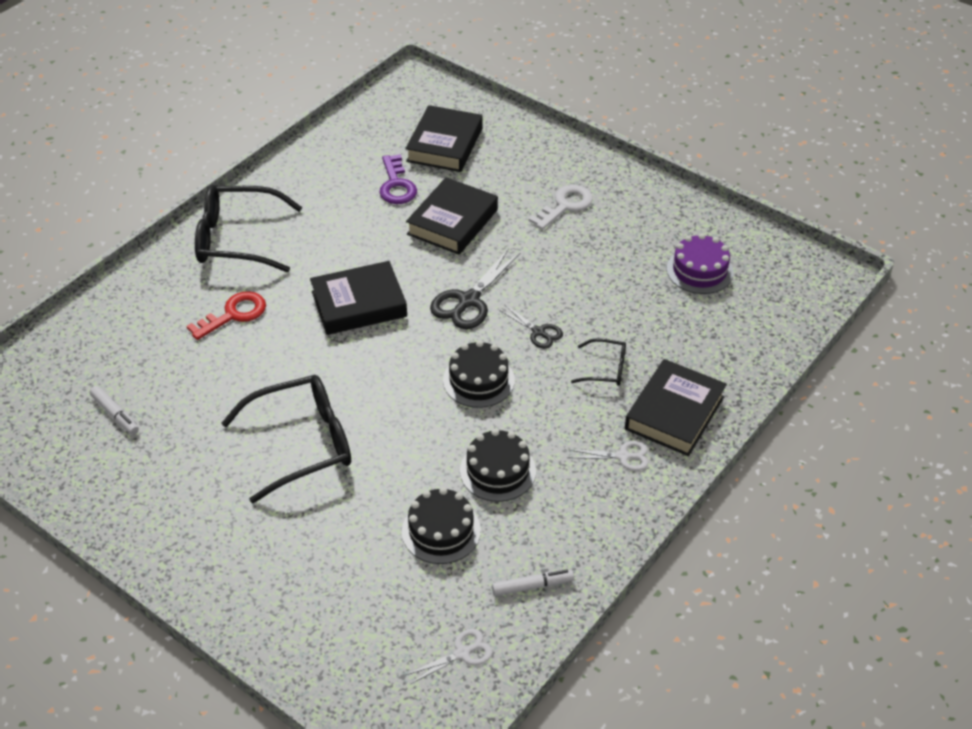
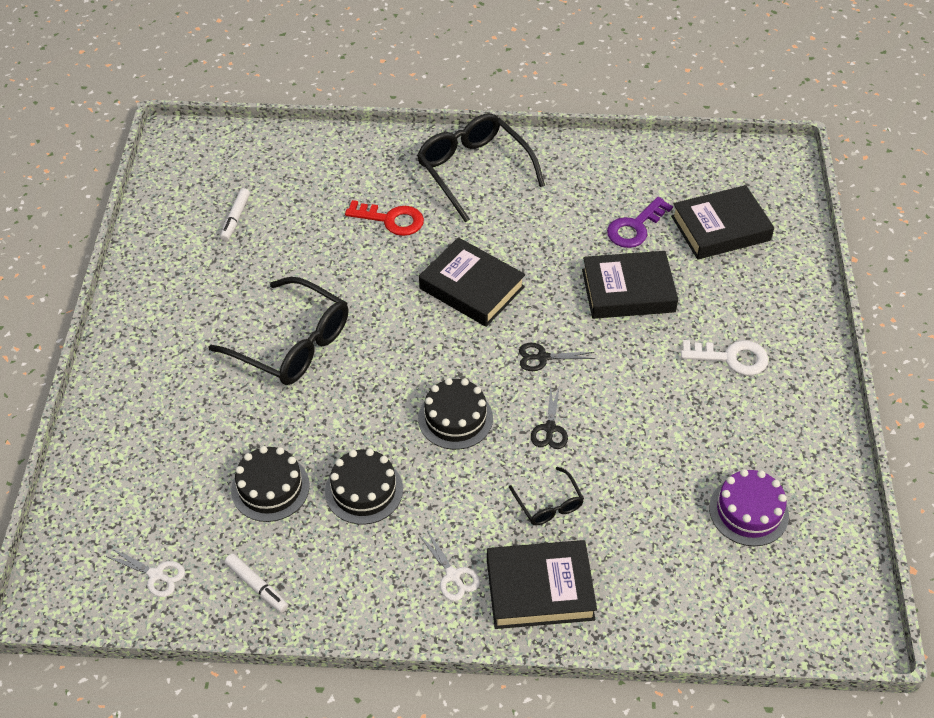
camera: 55 degrees right, 5 degrees up
(468, 301) = (542, 357): black scissors -> black scissors, size x0.58

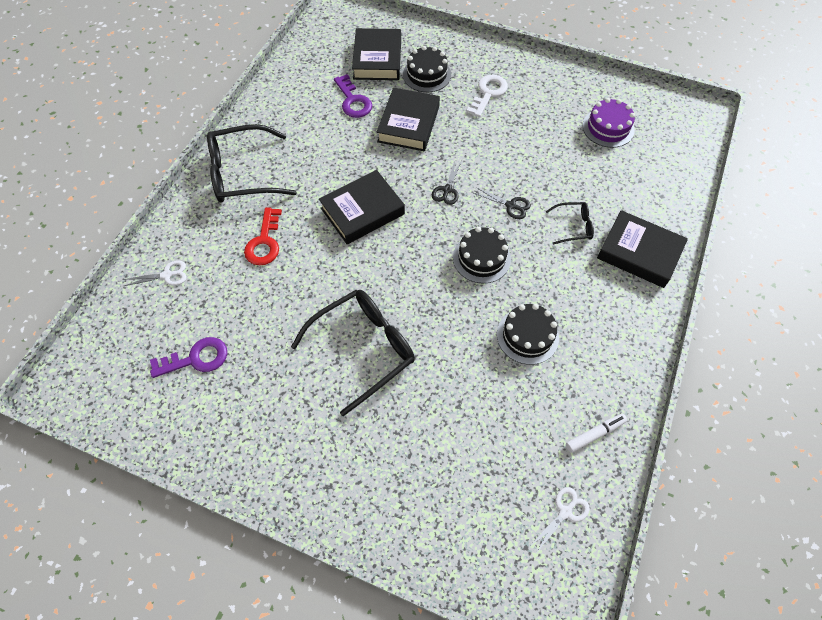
camera: 70 degrees left, 10 degrees up
(235, 218) = (196, 358): white marker -> purple key
(270, 488) = (504, 402): black cake -> black cake (427, 74)
(391, 220) = (264, 242): red key -> red key turned 150 degrees clockwise
(453, 575) = (616, 300): white scissors -> white scissors (167, 275)
(540, 589) = (639, 253): black book -> black book turned 75 degrees counterclockwise

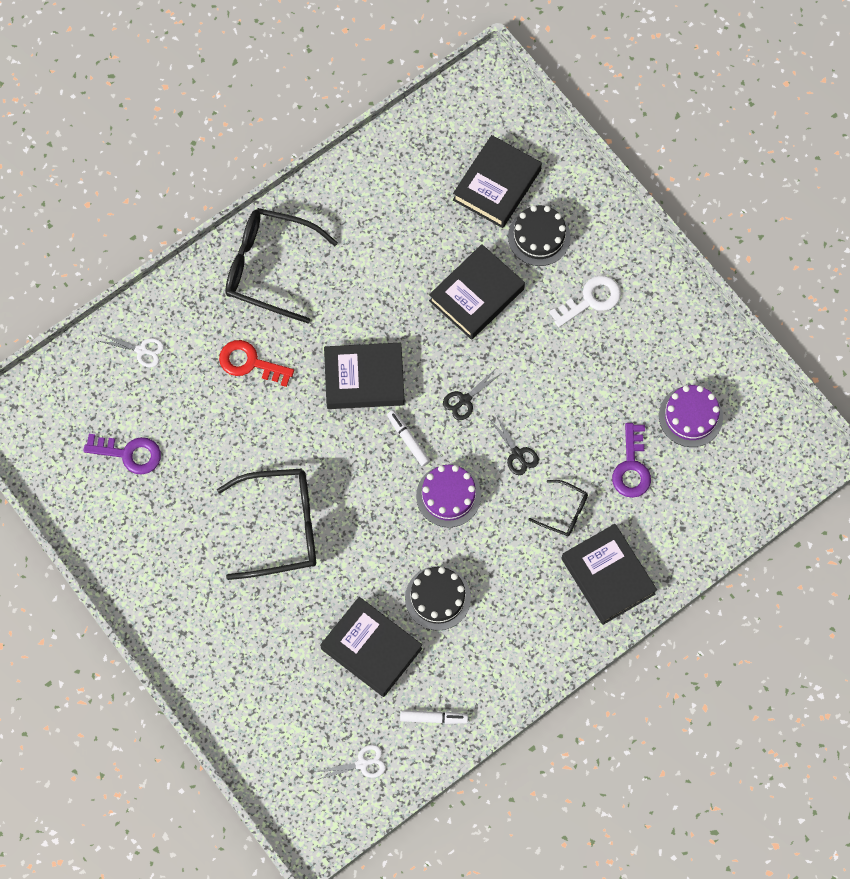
camera: 30 degrees right, 10 degrees up
(264, 242) = (250, 363): red key -> red key turned 75 degrees clockwise
(353, 101) = (435, 231): purple key -> purple key (631, 467)
(424, 235) = (408, 440): none -> white marker
(481, 258) = (448, 496): black cake -> purple cake
(503, 405) = (371, 648): none -> black book

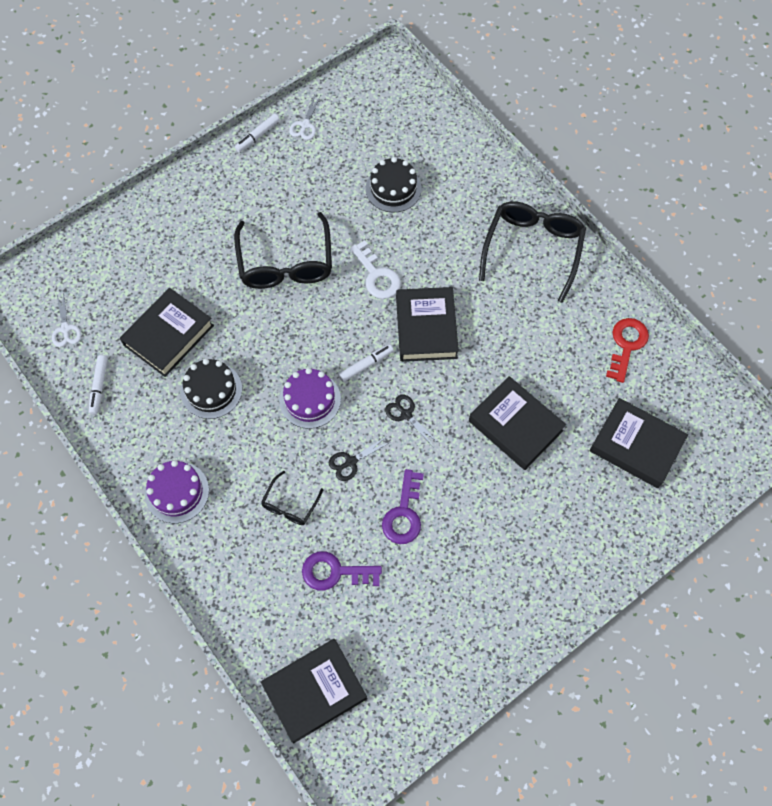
camera: 90 degrees right, 5 degrees down
(104, 566) = (258, 136): none -> white marker
(129, 454) = (355, 150): purple key -> purple key (404, 514)
(141, 350) = (449, 155): white scissors -> white scissors (305, 125)
(250, 363) = (439, 236): red key -> red key (626, 345)
(539, 237) = (582, 485): black cake -> black cake (393, 188)
(591, 300) = (516, 536): white key -> white key (377, 276)
(608, 576) = (222, 545): black book -> black book (314, 691)
(690, 416) = (389, 635): purple cake -> purple cake (177, 492)

